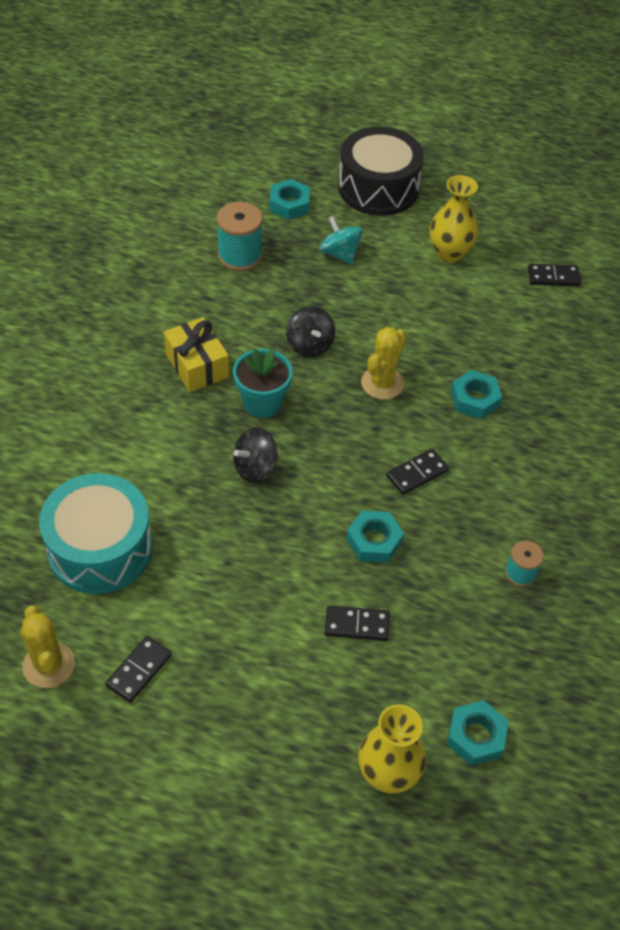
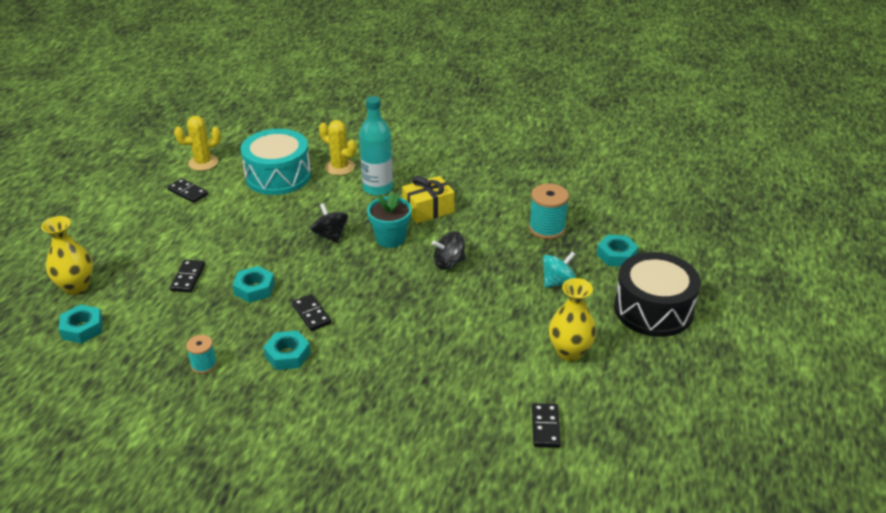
camera: 95 degrees right, 15 degrees down
(142, 421) = (377, 188): none -> turquoise bottle
(382, 383) = (406, 300): yellow cactus -> yellow cactus (340, 167)
(475, 399) = (385, 354): turquoise nut -> turquoise nut (287, 355)

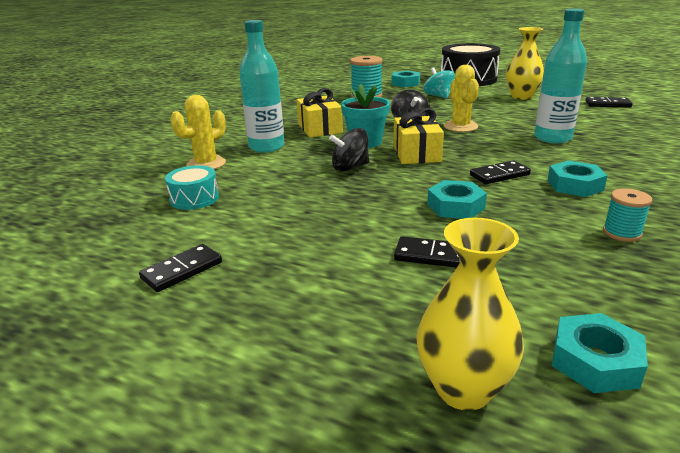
camera: 80 degrees left, 10 degrees down
(203, 163) = (95, 260): yellow cactus -> yellow cactus (460, 126)
(278, 176) = (194, 198): turquoise drum -> turquoise drum, size x0.50
(362, 268) = (416, 153): none -> yellow gift
(408, 358) = (552, 138): none -> turquoise bottle

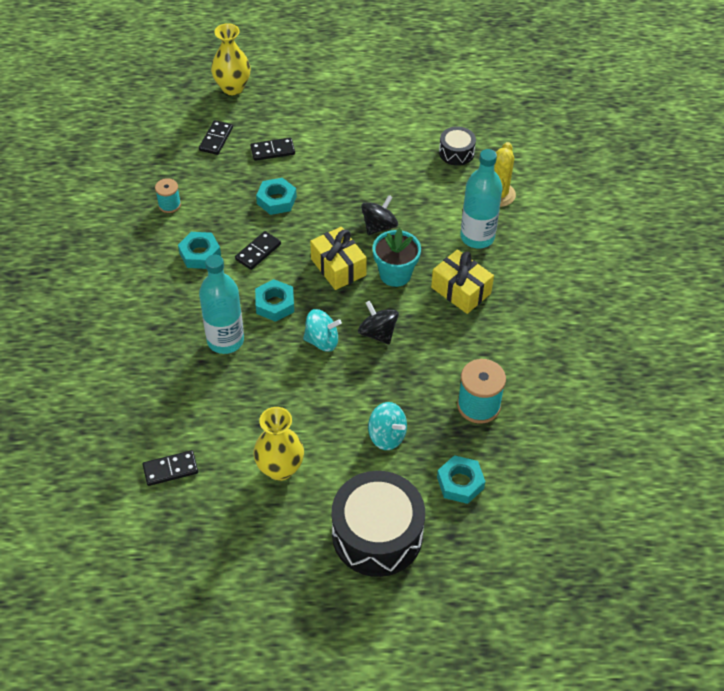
camera: 150 degrees right, 25 degrees up
(182, 270) = (395, 100): black domino -> black domino (216, 139)
(194, 198) = (456, 153): turquoise drum -> black drum
(460, 126) = (322, 341): yellow cactus -> turquoise spinning top
(595, 361) = (185, 114): turquoise nut -> turquoise nut (275, 304)

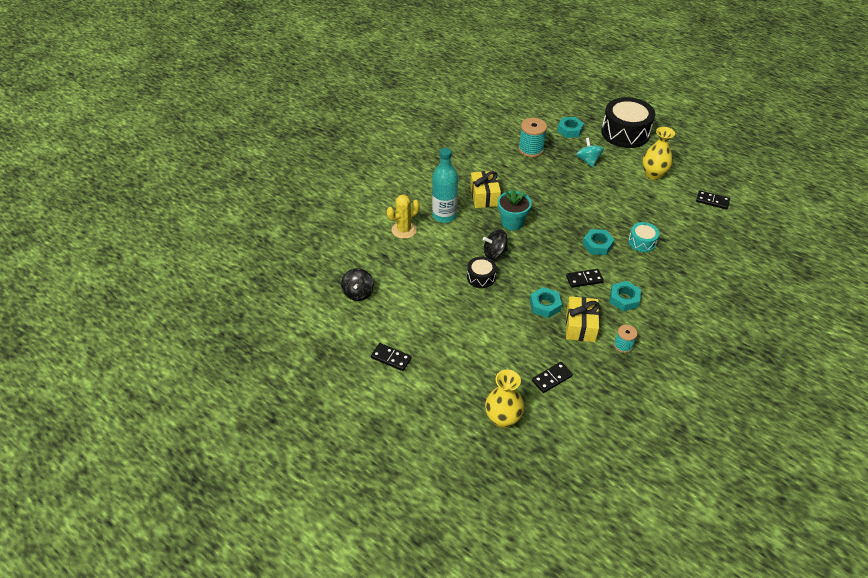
camera: 140 degrees left, 5 degrees down
(225, 340) = (642, 242): turquoise bottle -> turquoise drum
(272, 151) = (517, 343): black domino -> black domino (391, 358)
(322, 341) = (585, 213): turquoise spinning top -> none
(338, 267) = (542, 244): yellow gift -> yellow gift (580, 326)
(378, 333) = (551, 201): black spinning top -> black spinning top (358, 293)
(456, 153) = (397, 268): black drum -> black drum (481, 277)

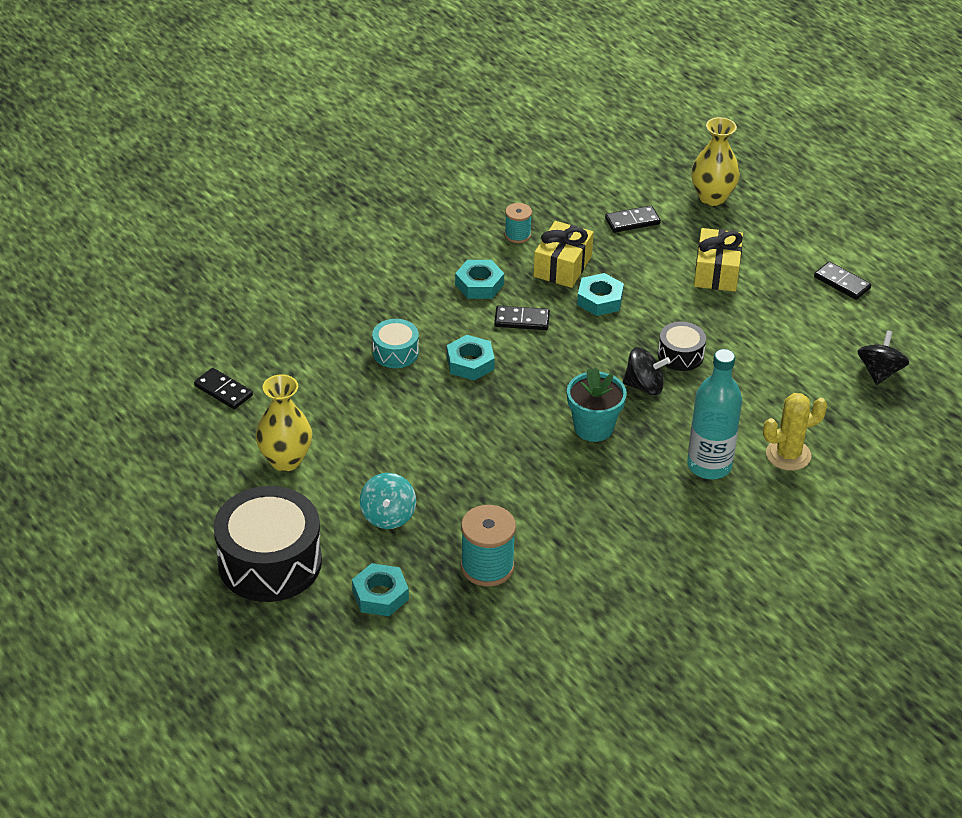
camera: 165 degrees left, 5 degrees down
(484, 196) = (623, 486): yellow gift -> yellow gift (716, 272)

